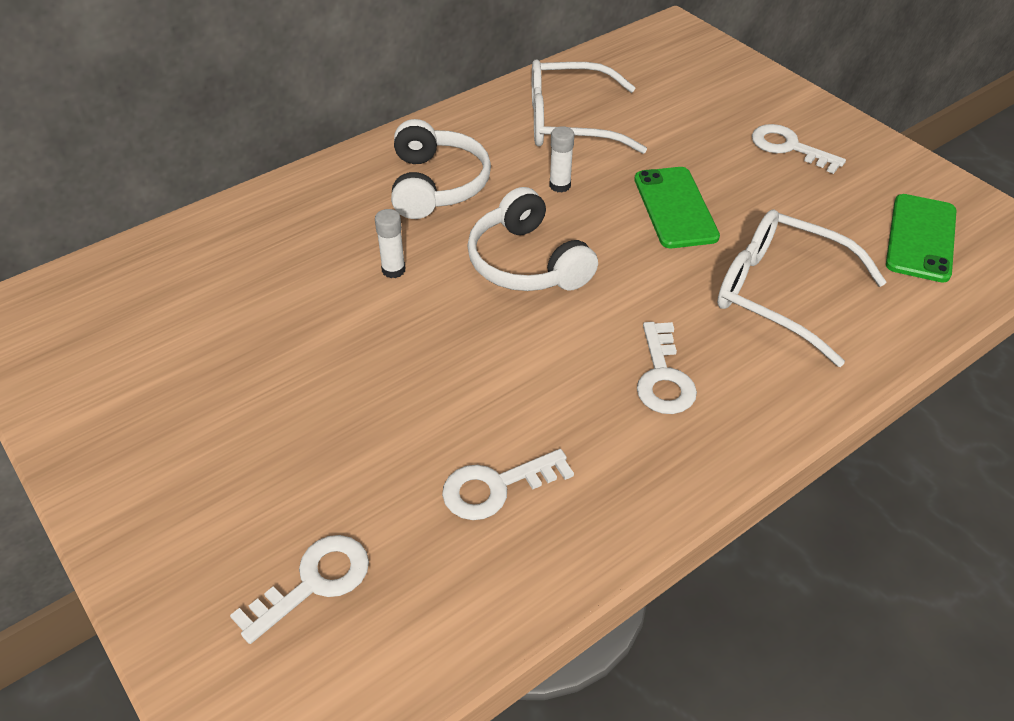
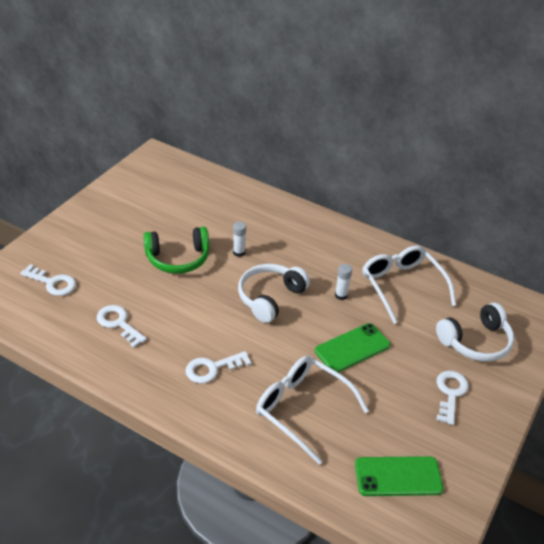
camera: 65 degrees right, 5 degrees down
(360, 355) = (178, 258): none -> green headphones
(436, 185) = (311, 249): white headphones -> white headphones (476, 342)
(781, 294) = (303, 409): white glasses -> white glasses turned 60 degrees counterclockwise

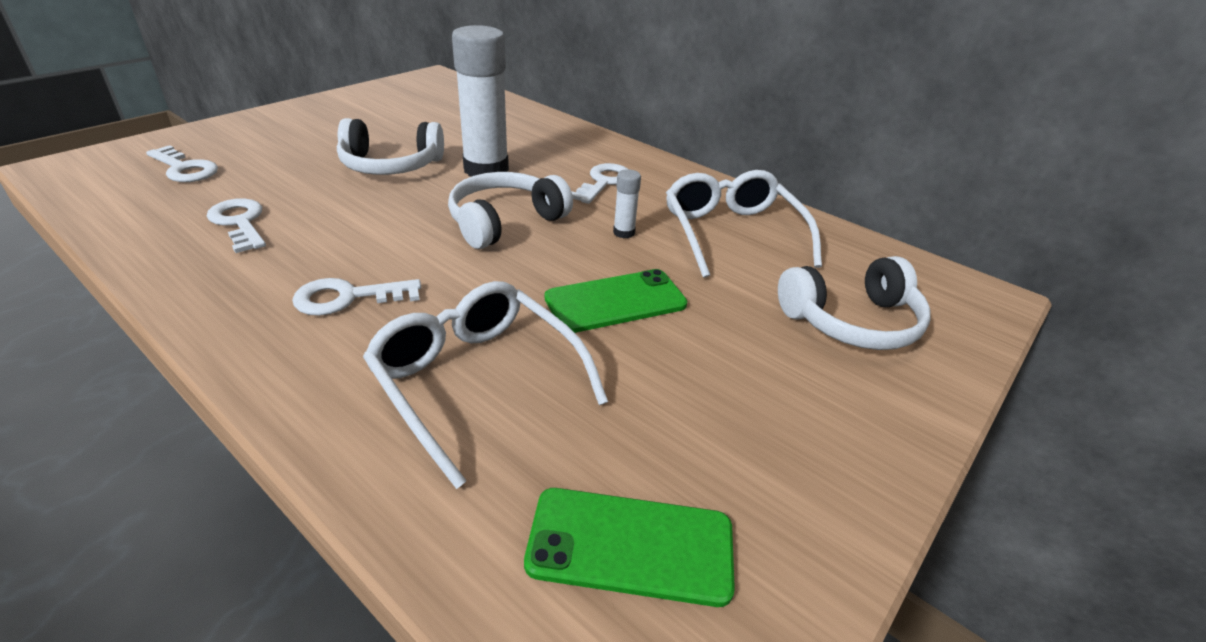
camera: 10 degrees right, 5 degrees down
(178, 258) = (391, 165): green headphones -> white headphones
(239, 252) = (486, 169): white glue stick -> white glue stick, size x2.34
(450, 393) = (789, 396): white key -> white key (604, 182)

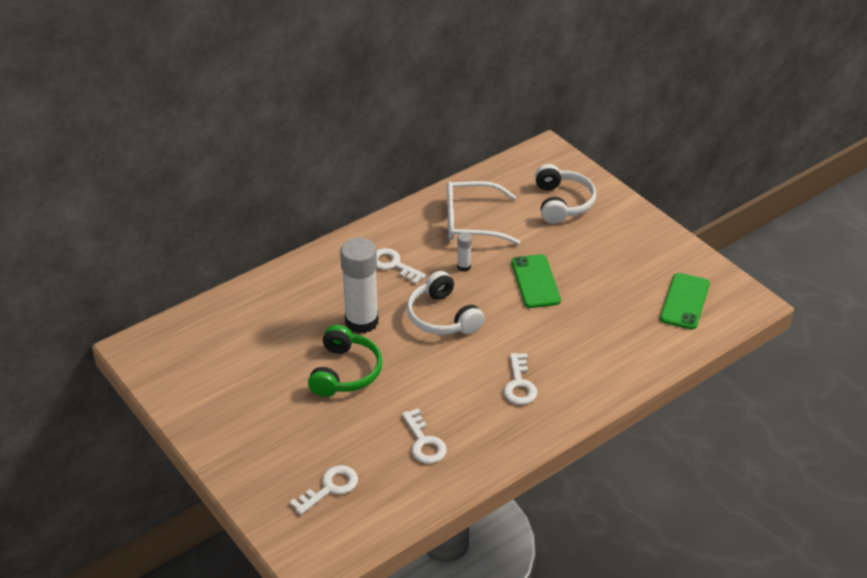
camera: 75 degrees left, 5 degrees up
(240, 222) = (424, 442): white key -> white key turned 90 degrees counterclockwise
(391, 165) = (345, 372): white headphones -> green headphones
(477, 382) = (594, 336): white glasses -> none

